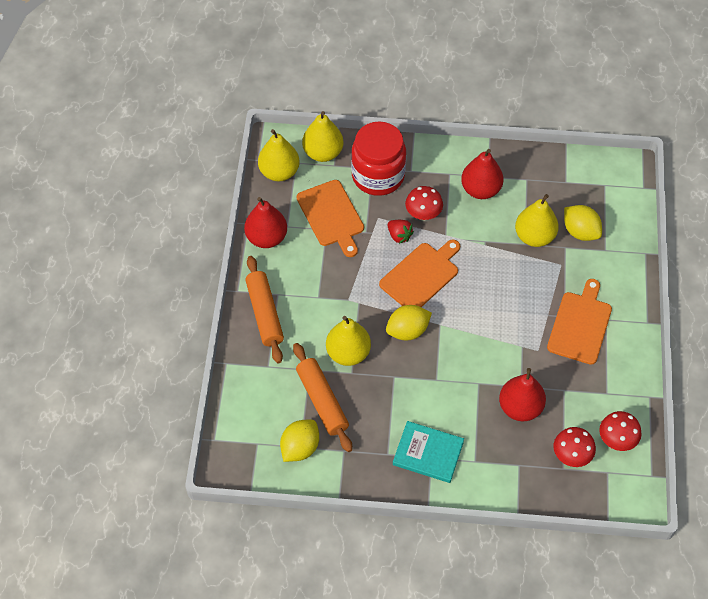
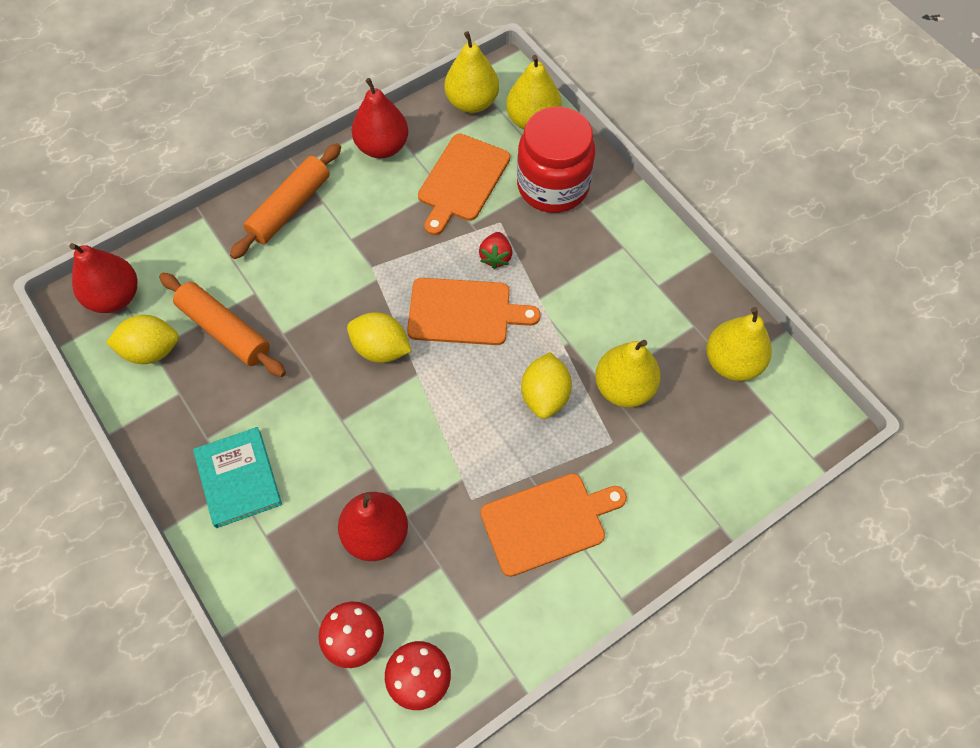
camera: 50 degrees right, 5 degrees up
(322, 401) = (224, 330): orange rolling pin -> orange rolling pin turned 75 degrees counterclockwise
(348, 353) = (304, 313): yellow pear -> yellow pear (732, 362)
(423, 214) = (545, 259): red mushroom -> none
(480, 190) = (632, 290): red pear -> red pear (115, 297)
(580, 232) = (678, 431): yellow lemon -> yellow lemon (545, 395)

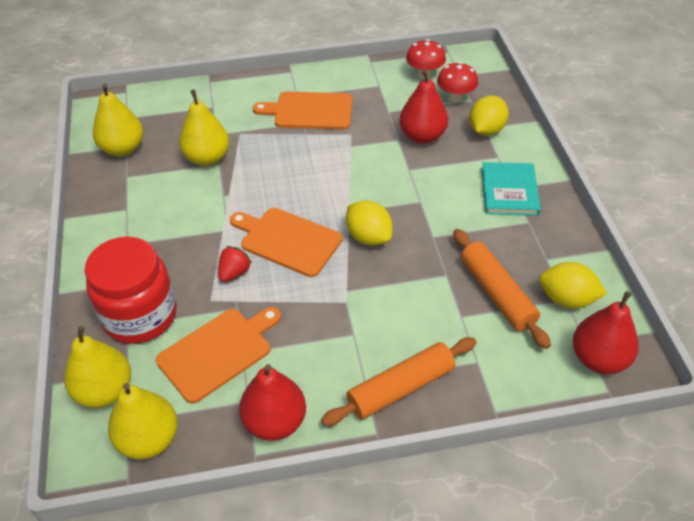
camera: 155 degrees left, 15 degrees down
(545, 395) = (264, 170): yellow lemon -> yellow lemon (486, 130)

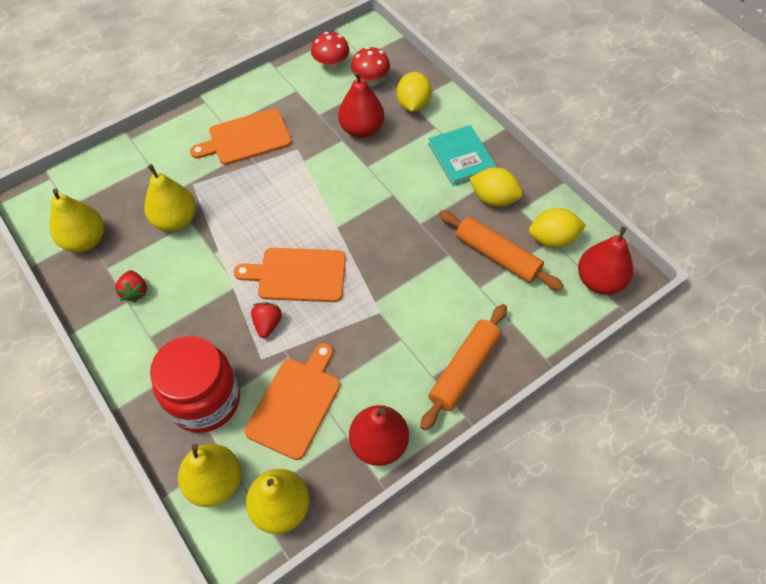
camera: 25 degrees left, 10 degrees up
(137, 203) = (135, 292): none -> red strawberry
(368, 237) = (366, 244): yellow lemon -> yellow lemon (494, 199)

